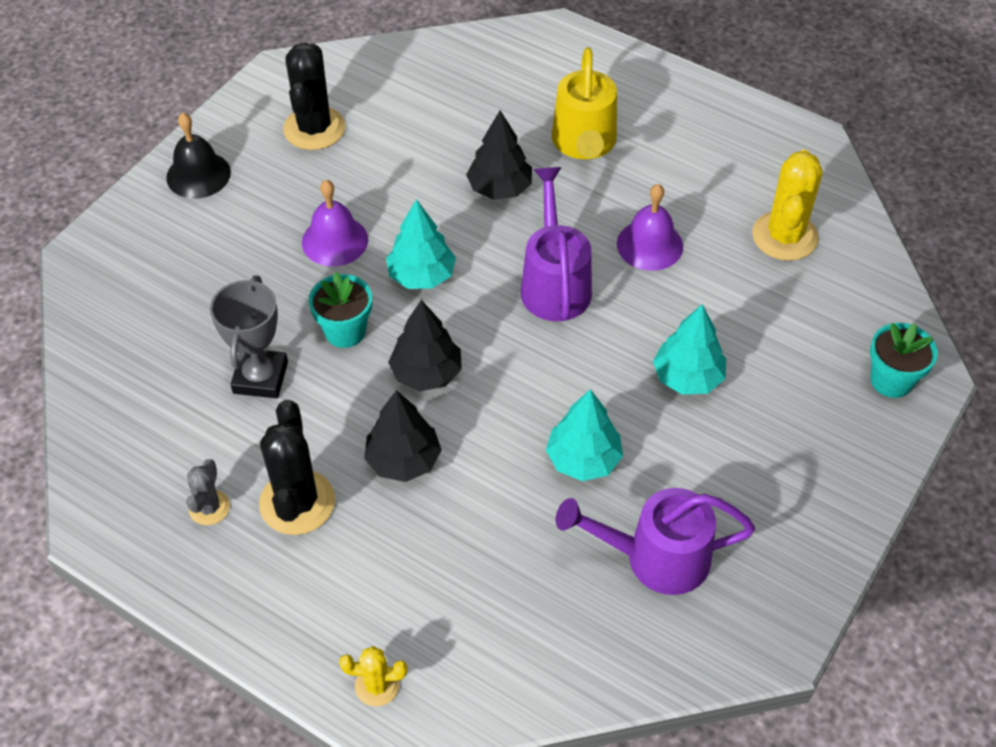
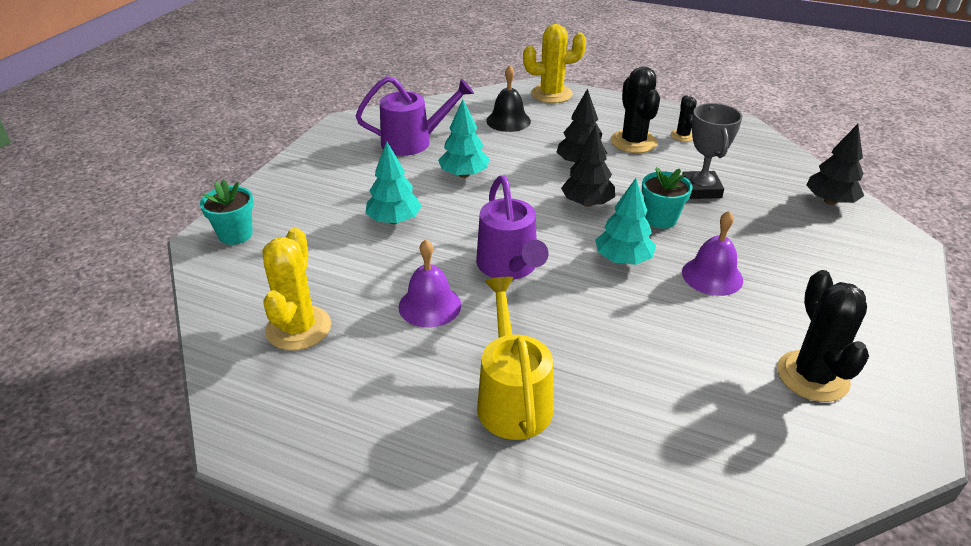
camera: 170 degrees right, 15 degrees down
(198, 174) = (881, 315): black bell -> black bell (508, 121)
(209, 507) = (682, 135): grey cactus -> black cactus
(377, 685) = (551, 94): yellow cactus -> yellow cactus, size x1.85
(499, 188) = (586, 338): black tree -> black tree (830, 201)

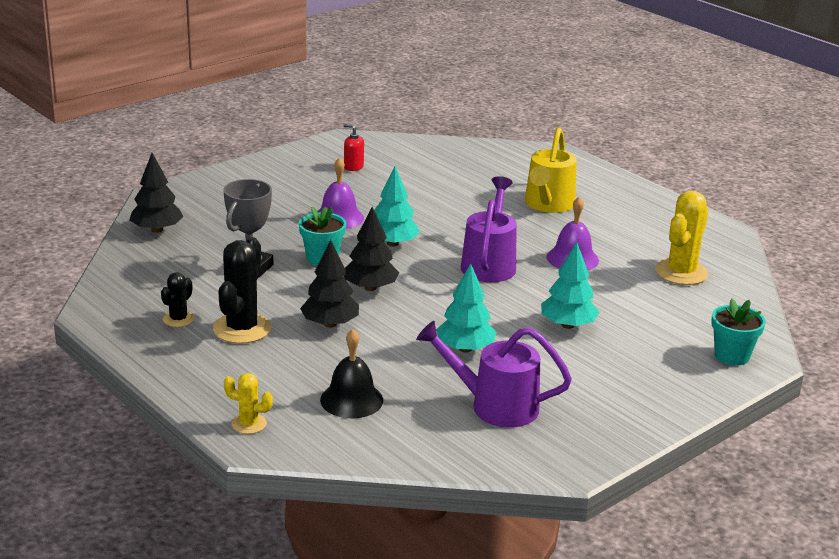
camera: 155 degrees left, 10 degrees down
(551, 94) = (249, 424): yellow cactus -> yellow cactus, size x0.54
(812, 376) = (353, 167): black cactus -> red soap dispenser

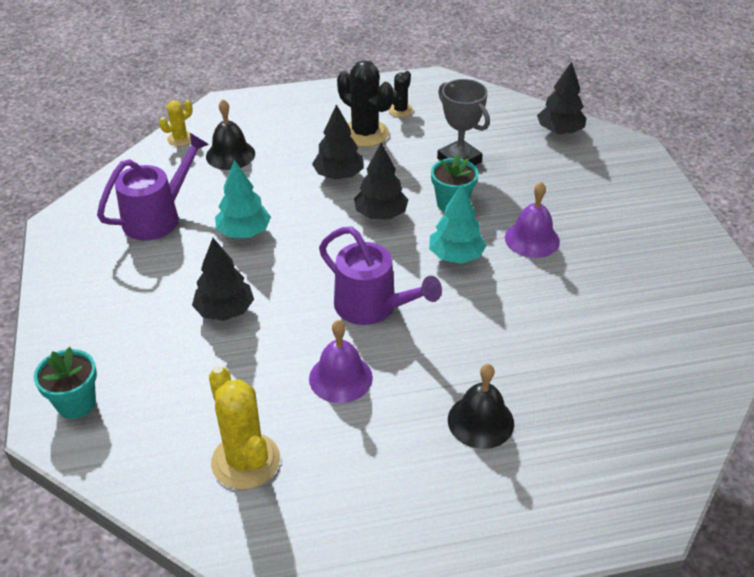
camera: 120 degrees right, 15 degrees up
(178, 319) = (400, 110): black cactus -> black cactus turned 60 degrees clockwise
(249, 424) = (244, 108): yellow cactus -> yellow cactus (180, 139)
(353, 167) = (659, 290): red soap dispenser -> none
(548, 205) = (480, 421): yellow watering can -> black bell
(567, 325) = (225, 311): turquoise tree -> black tree

